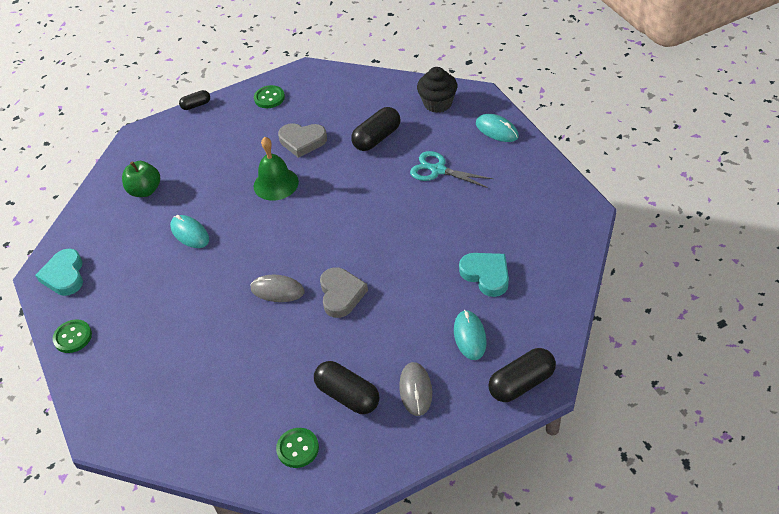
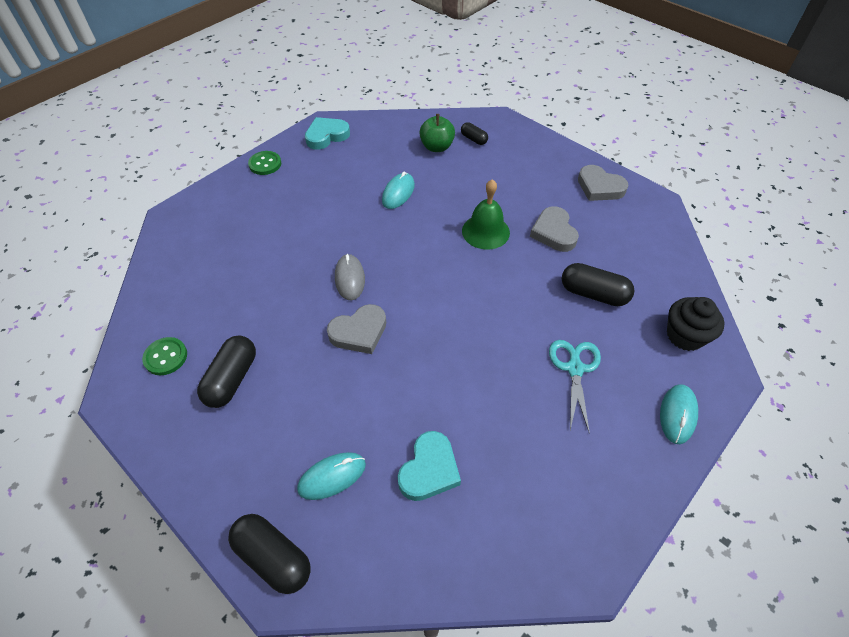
camera: 65 degrees right, 5 degrees up
(196, 105) = (558, 141): black capsule -> black capsule (473, 139)
(269, 98) = (599, 187): green button -> grey heart
(415, 390) = (247, 441): grey mouse -> none

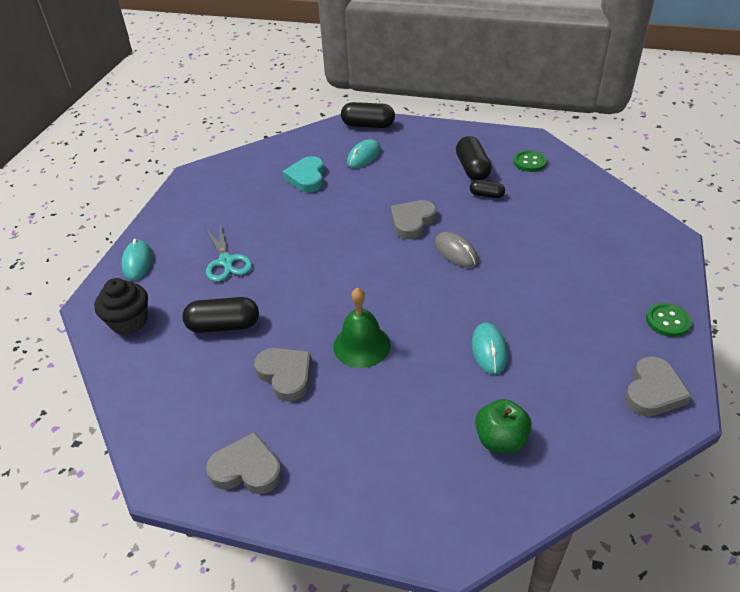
camera: 155 degrees right, 10 degrees down
(326, 136) = (653, 391): turquoise heart -> grey heart
(473, 139) = (462, 480): black capsule -> black capsule (486, 195)

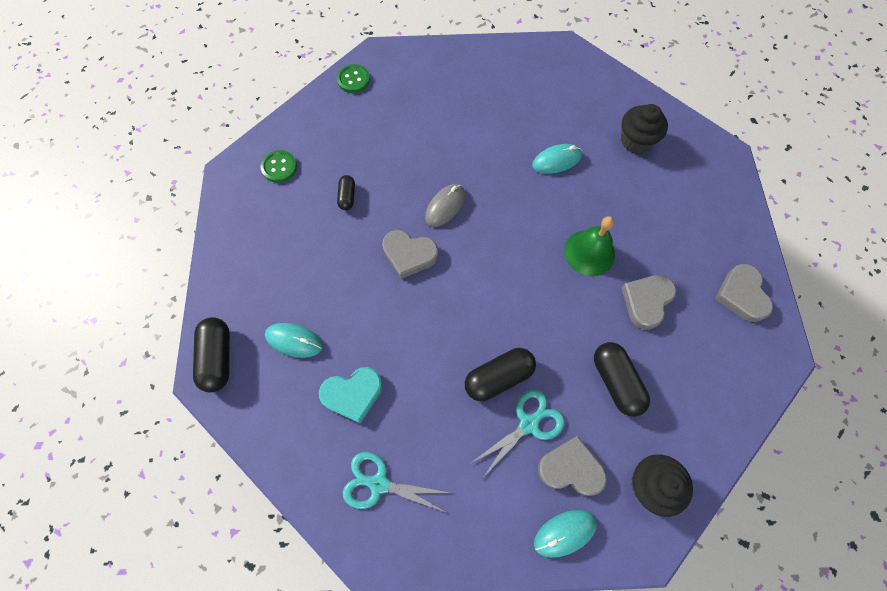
camera: 110 degrees left, 25 degrees up
(237, 181) = (379, 484): none -> turquoise scissors
(472, 169) = (301, 218): black capsule -> black capsule (498, 377)
(500, 440) = (635, 140): green apple -> black cupcake
(653, 391) = (554, 62): grey heart -> grey heart (571, 468)
(667, 321) = (482, 55): green button -> green button (353, 80)

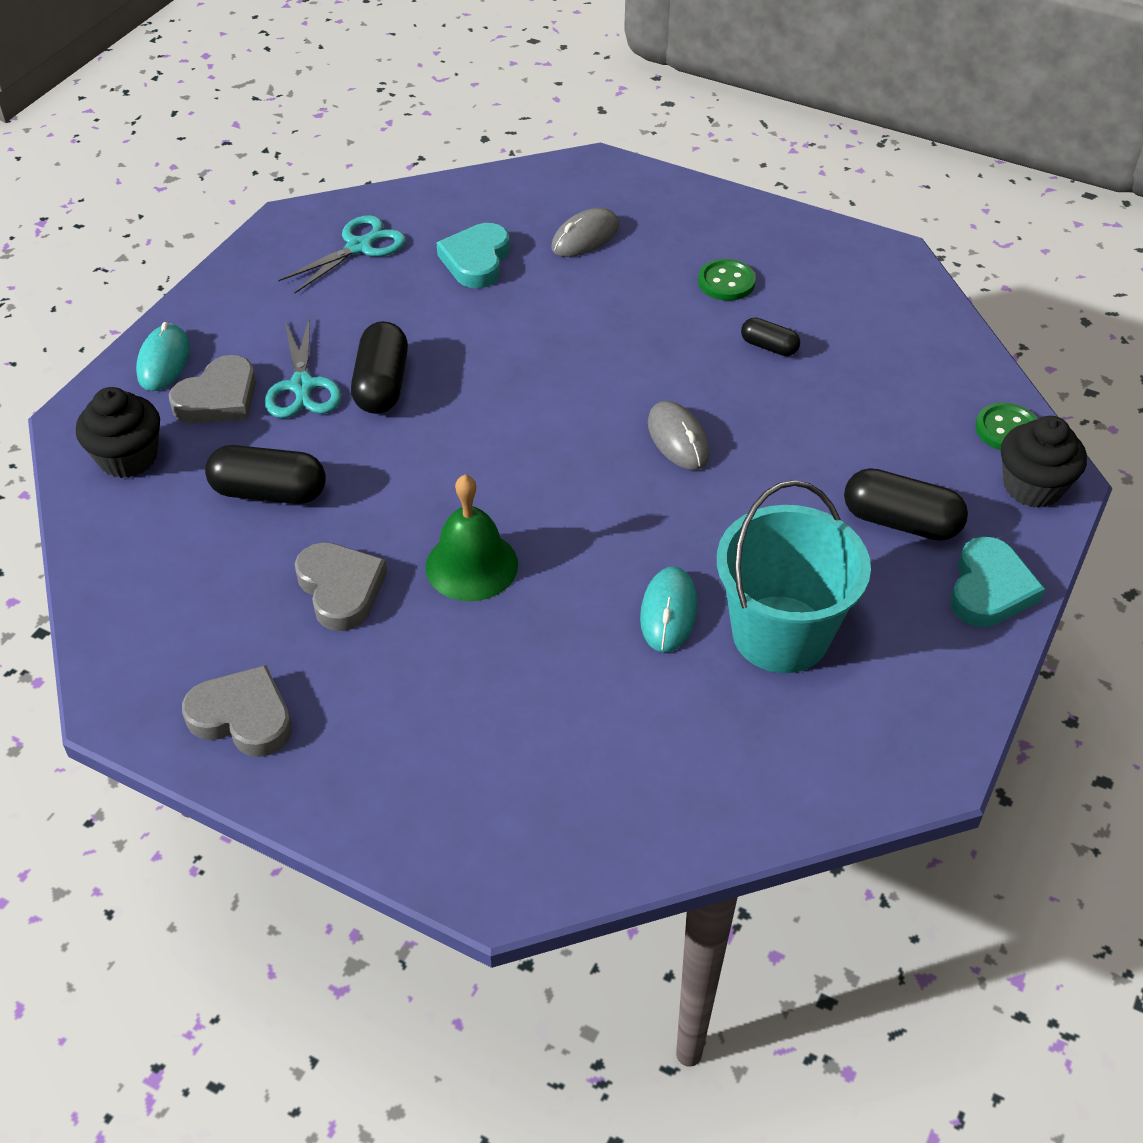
camera: 120 degrees right, 20 degrees down
(218, 358) = (613, 178): black capsule -> black capsule (900, 522)
(279, 167) = (869, 299): green button -> green button (726, 282)
(294, 340) = (585, 237): turquoise mouse -> grey mouse
(409, 255) = (625, 372): grey heart -> none
(461, 57) = (989, 589): none -> turquoise heart
(538, 116) = (780, 634): none -> turquoise bucket
(635, 140) = (632, 753): black cupcake -> black cupcake (1032, 486)

